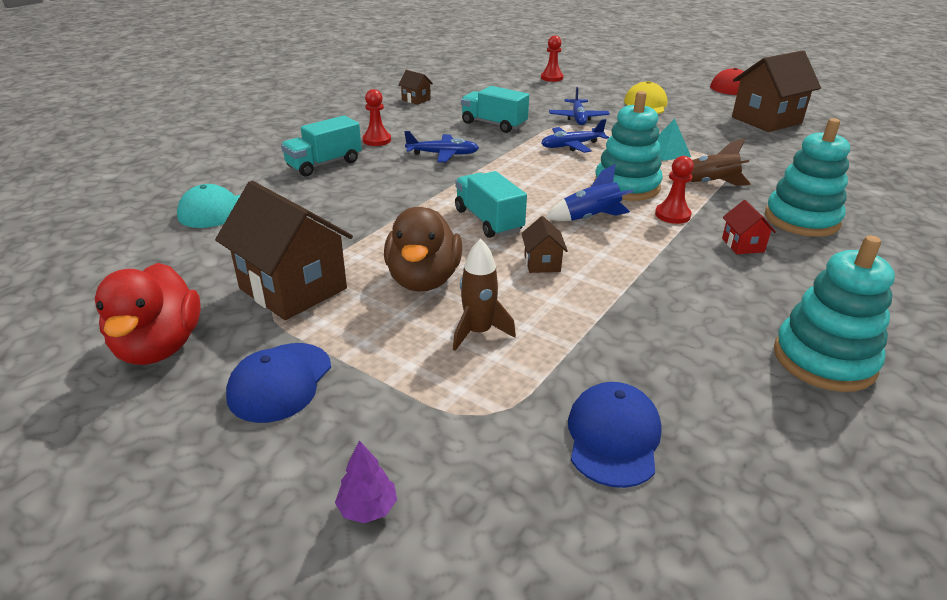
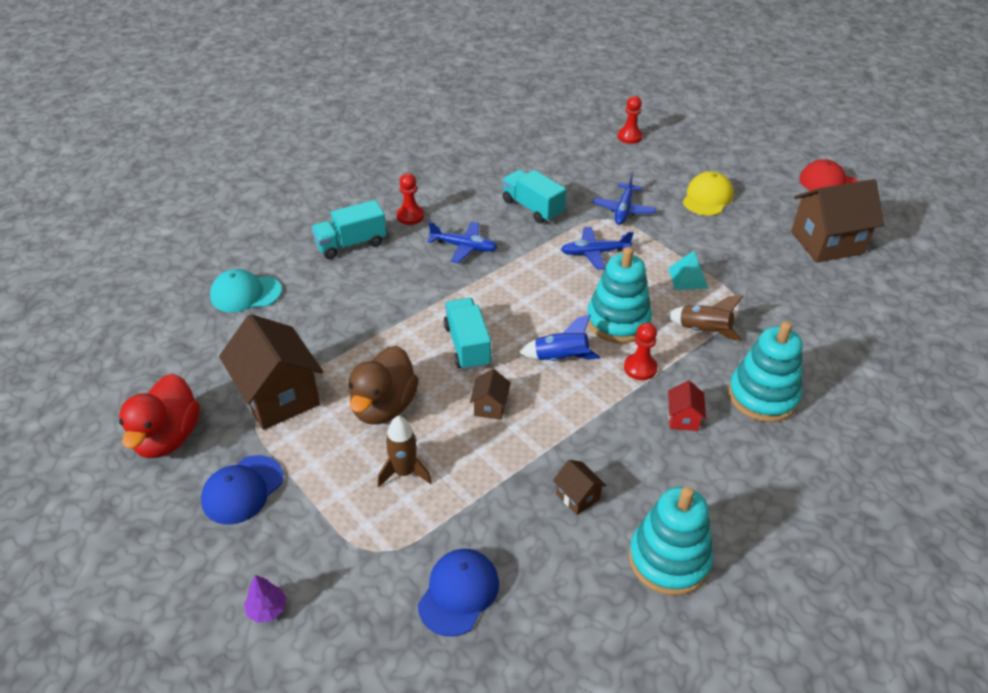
camera: 15 degrees right, 10 degrees up
(416, 100) = (471, 156): brown house -> brown house (577, 497)

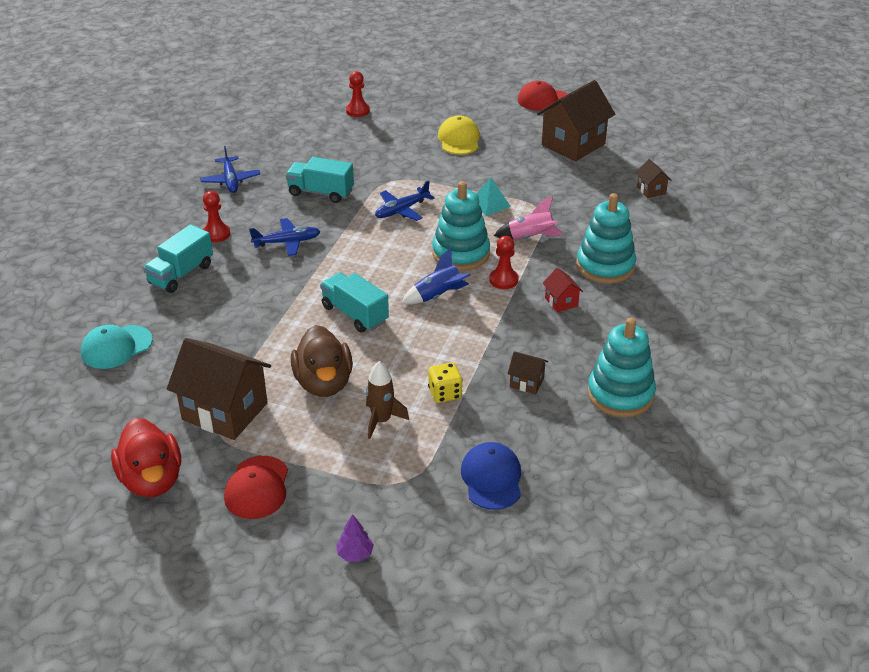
camera: 30 degrees left, 5 degrees down
(242, 490) = (257, 488): blue cap -> red cap
(486, 471) = (445, 393): none -> yellow dice
(490, 406) = (410, 350): brown house -> brown house (651, 190)
(623, 210) = (399, 170): blue plane -> blue plane (230, 180)
(703, 331) = (530, 237): brown rocket -> pink rocket

